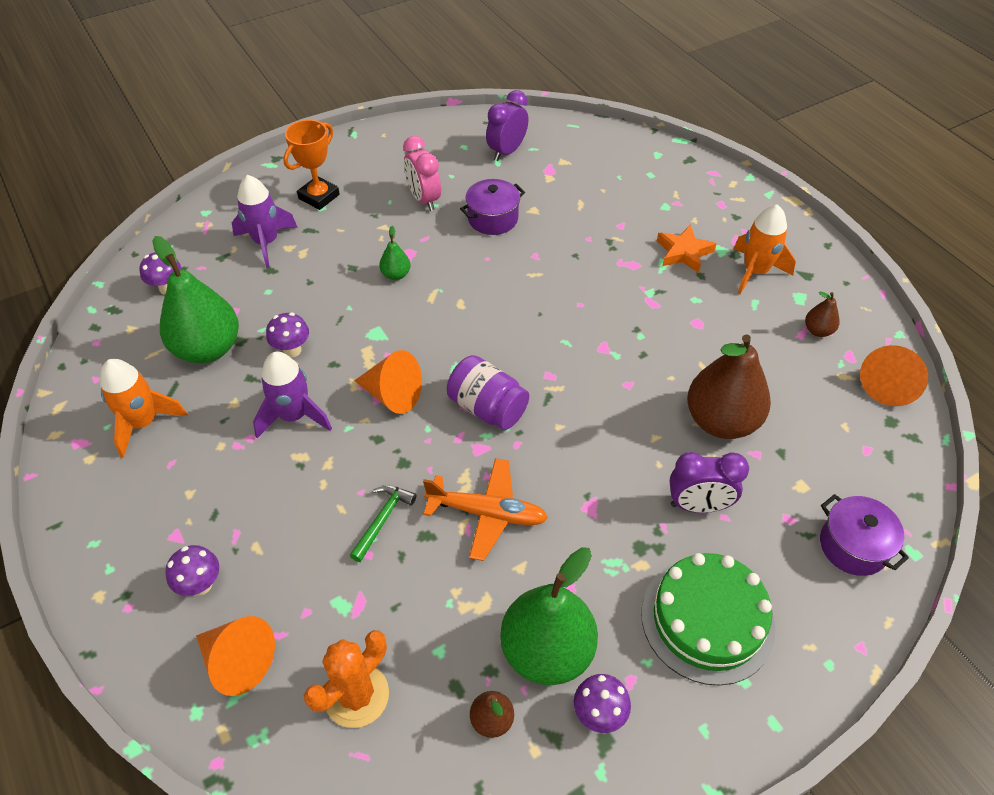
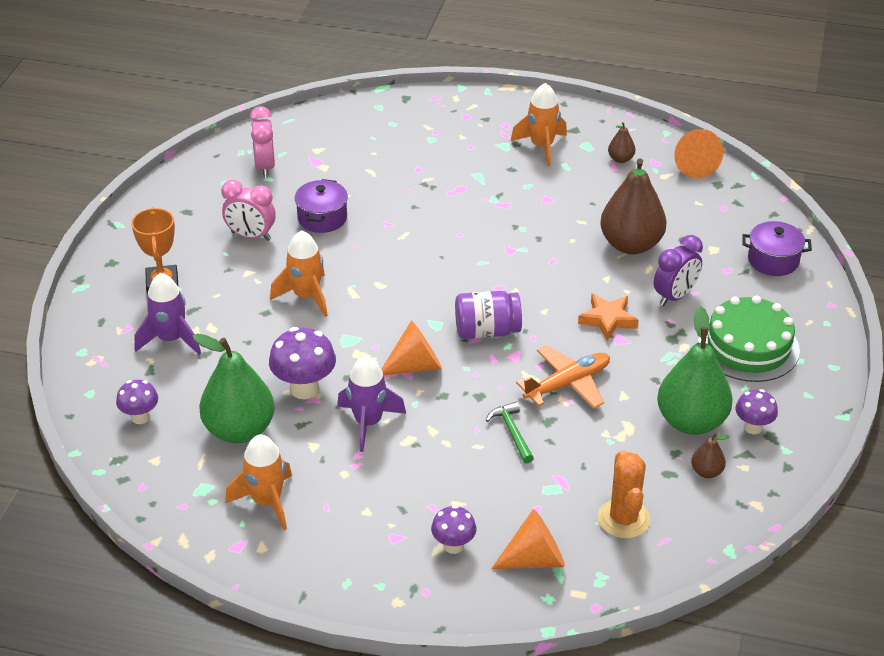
camera: 45 degrees left, 10 degrees down
(292, 350) = (304, 389): purple mushroom -> purple mushroom, size x1.63
(396, 275) = (306, 296): green pear -> orange rocket
(507, 151) = (265, 167): purple clock -> pink clock
(684, 252) = (482, 161): orange star -> orange star (608, 319)

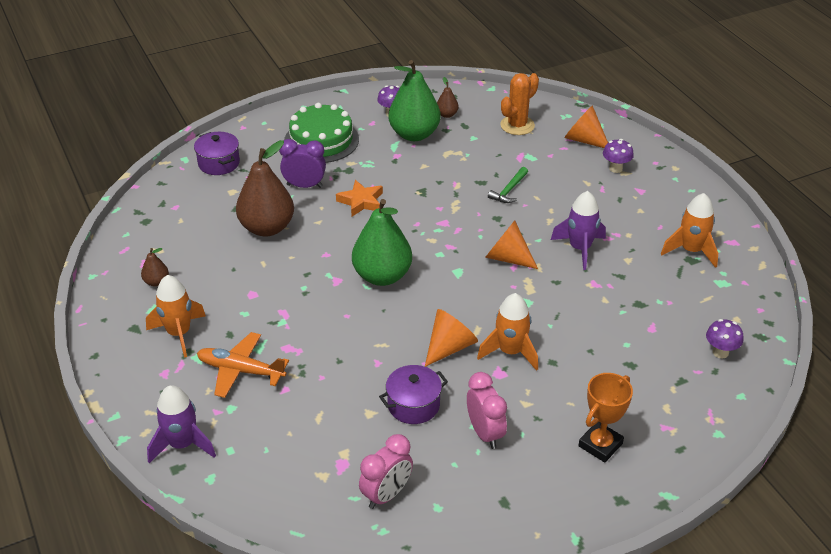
camera: 130 degrees left, 0 degrees up
(171, 339) = (642, 393): purple rocket -> purple rocket (182, 444)
(239, 430) = (662, 299): green pear -> green pear (382, 276)
(304, 389) = (592, 293): purple mushroom -> none
(487, 331) = (435, 245): purple jar -> none
(568, 384) = (441, 189): orange plane -> orange plane (240, 370)
(694, 165) = (130, 242): orange cone -> orange cone (449, 347)

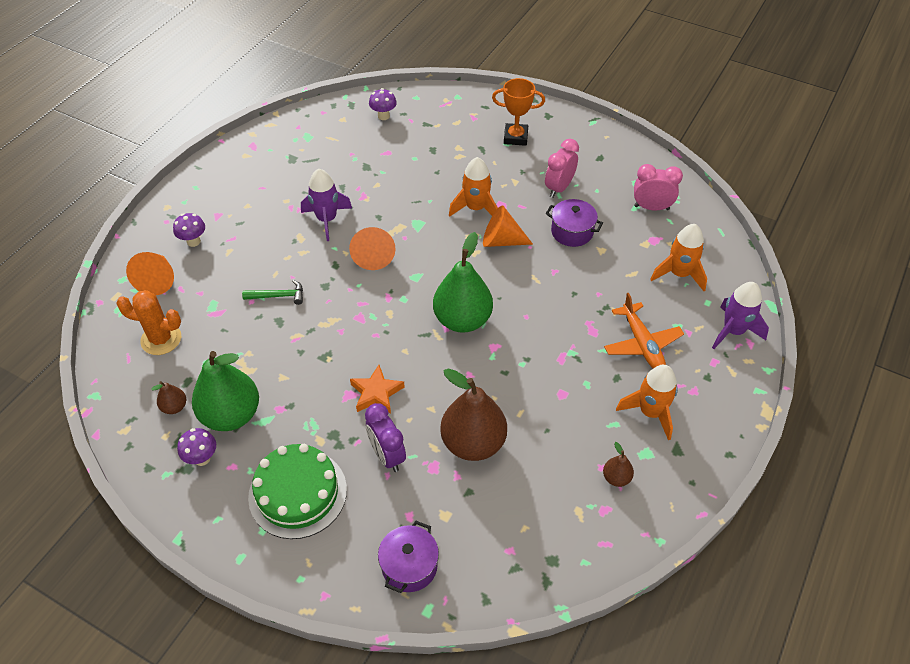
camera: 125 degrees left, 10 degrees up
(691, 251) = (281, 162): orange rocket -> orange rocket (679, 274)

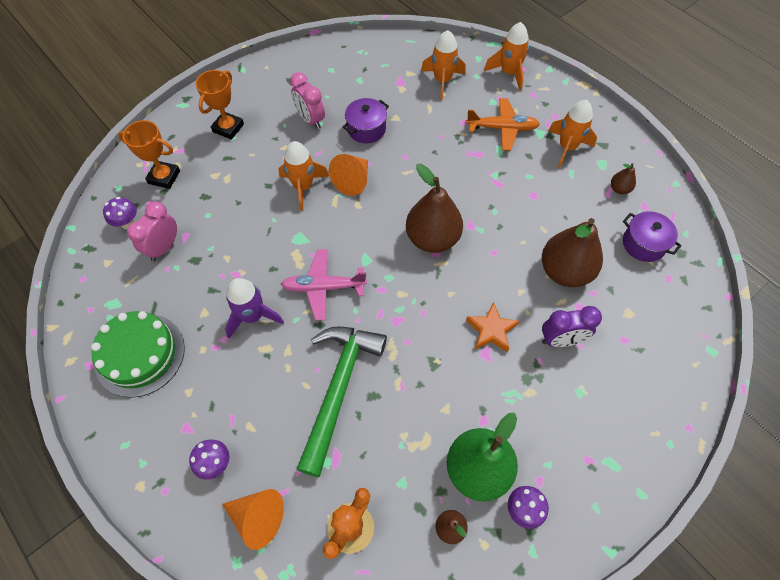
camera: 70 degrees left, 10 degrees up
(278, 296) = (338, 389): green hammer -> green hammer, size x2.32
(297, 493) = (583, 425): green cake -> green cake (140, 354)
(373, 256) = (323, 287): orange cone -> pink plane
(409, 566) = (671, 353): purple pot -> purple pot (643, 244)
(440, 118) = (164, 177): none -> orange trophy
(462, 320) = (432, 238): green pear -> brown pear
(651, 207) = (365, 70): pink clock -> pink clock (164, 247)
(733, 331) = (509, 73): purple rocket -> orange rocket

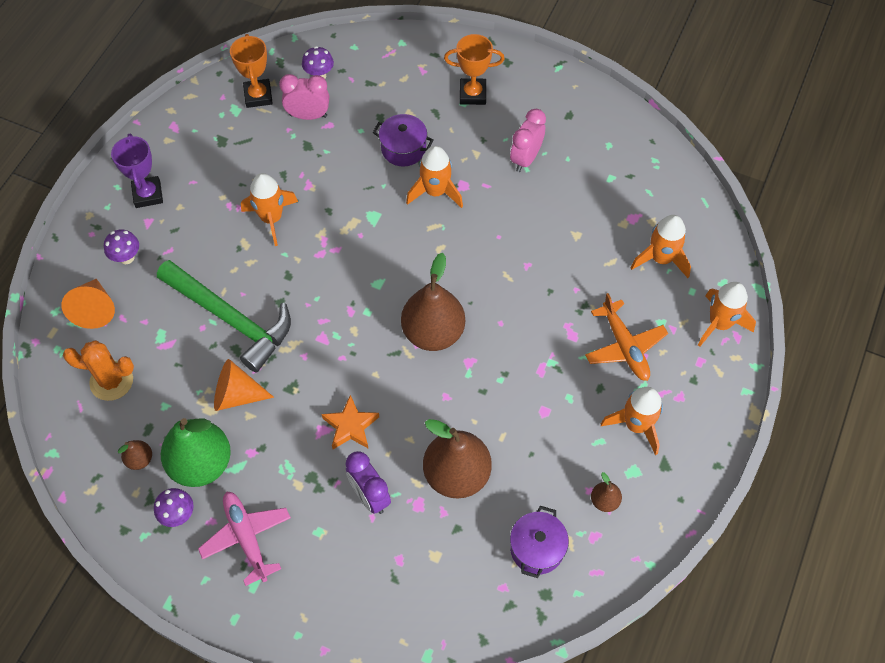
camera: 65 degrees right, 0 degrees up
(140, 354) = (197, 154): green cake -> none
(154, 417) = (148, 194): none -> purple trophy
(164, 177) = (384, 74): orange trophy -> orange trophy (258, 96)
(253, 316) = (271, 219): purple rocket -> orange rocket
(323, 287) = (328, 261): pink plane -> pink plane (246, 537)
(338, 389) = (230, 319): green hammer -> green hammer turned 45 degrees clockwise
(353, 181) = (467, 231): orange cone -> orange cone (236, 395)
(366, 129) = (543, 214): purple pot -> purple pot (403, 149)

